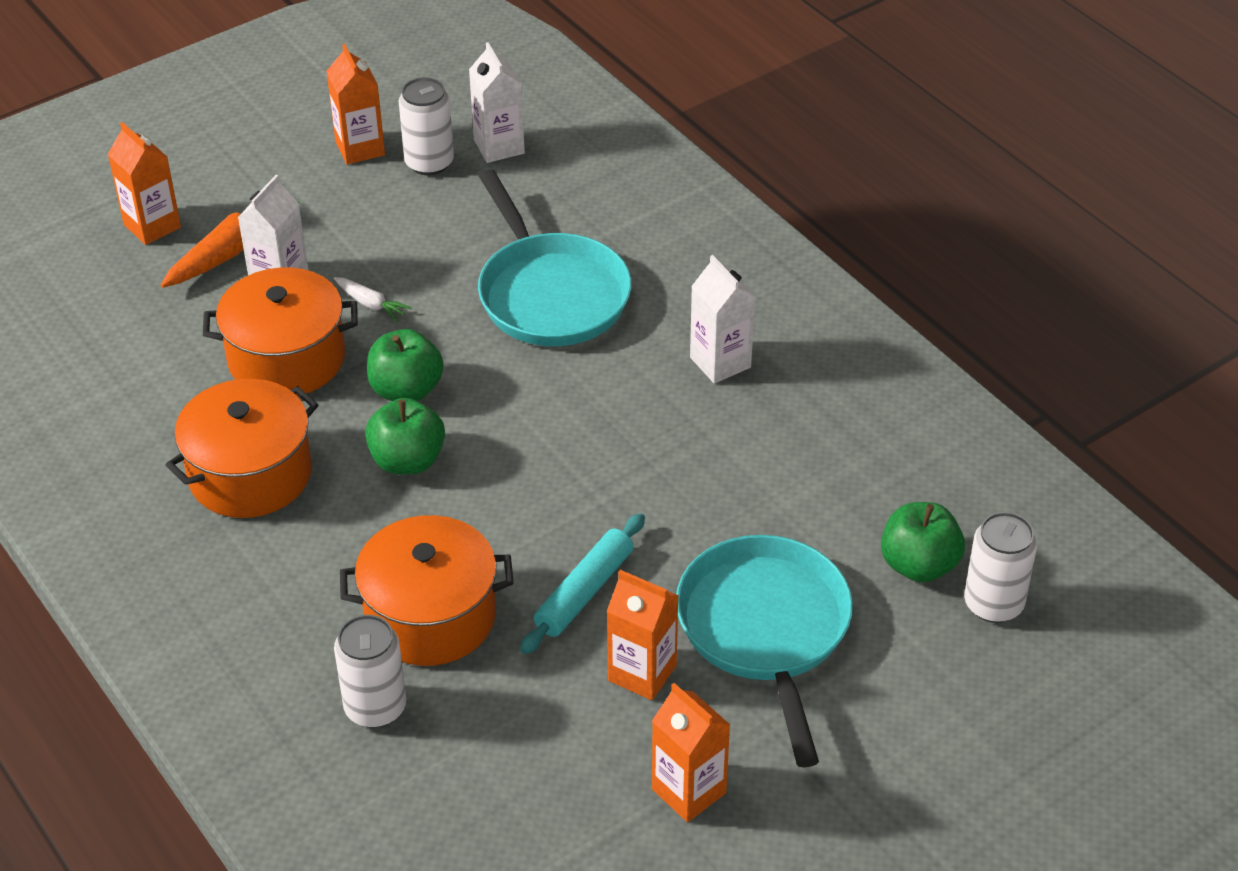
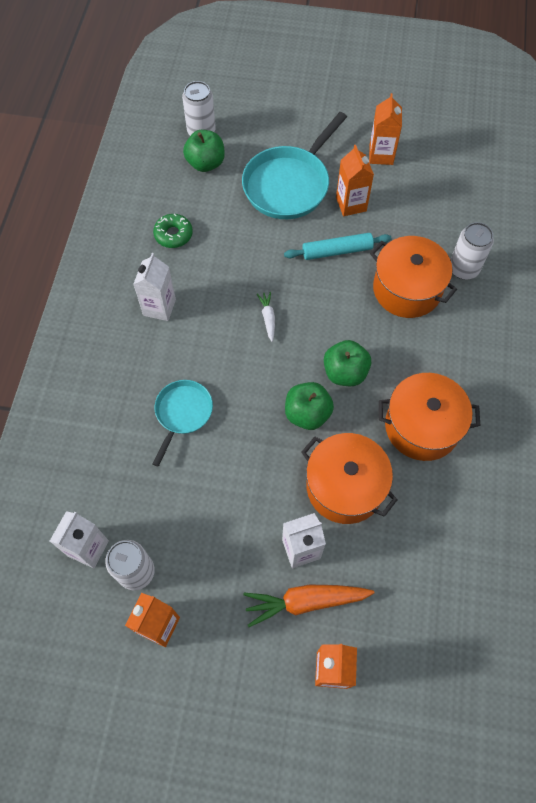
camera: 135 degrees left, 20 degrees up
(371, 304) = (271, 486): white carrot -> white carrot (268, 318)
(550, 294) = (182, 413): turquoise pan -> turquoise pan, size x0.58
(822, 446) = (173, 234): none -> green donut

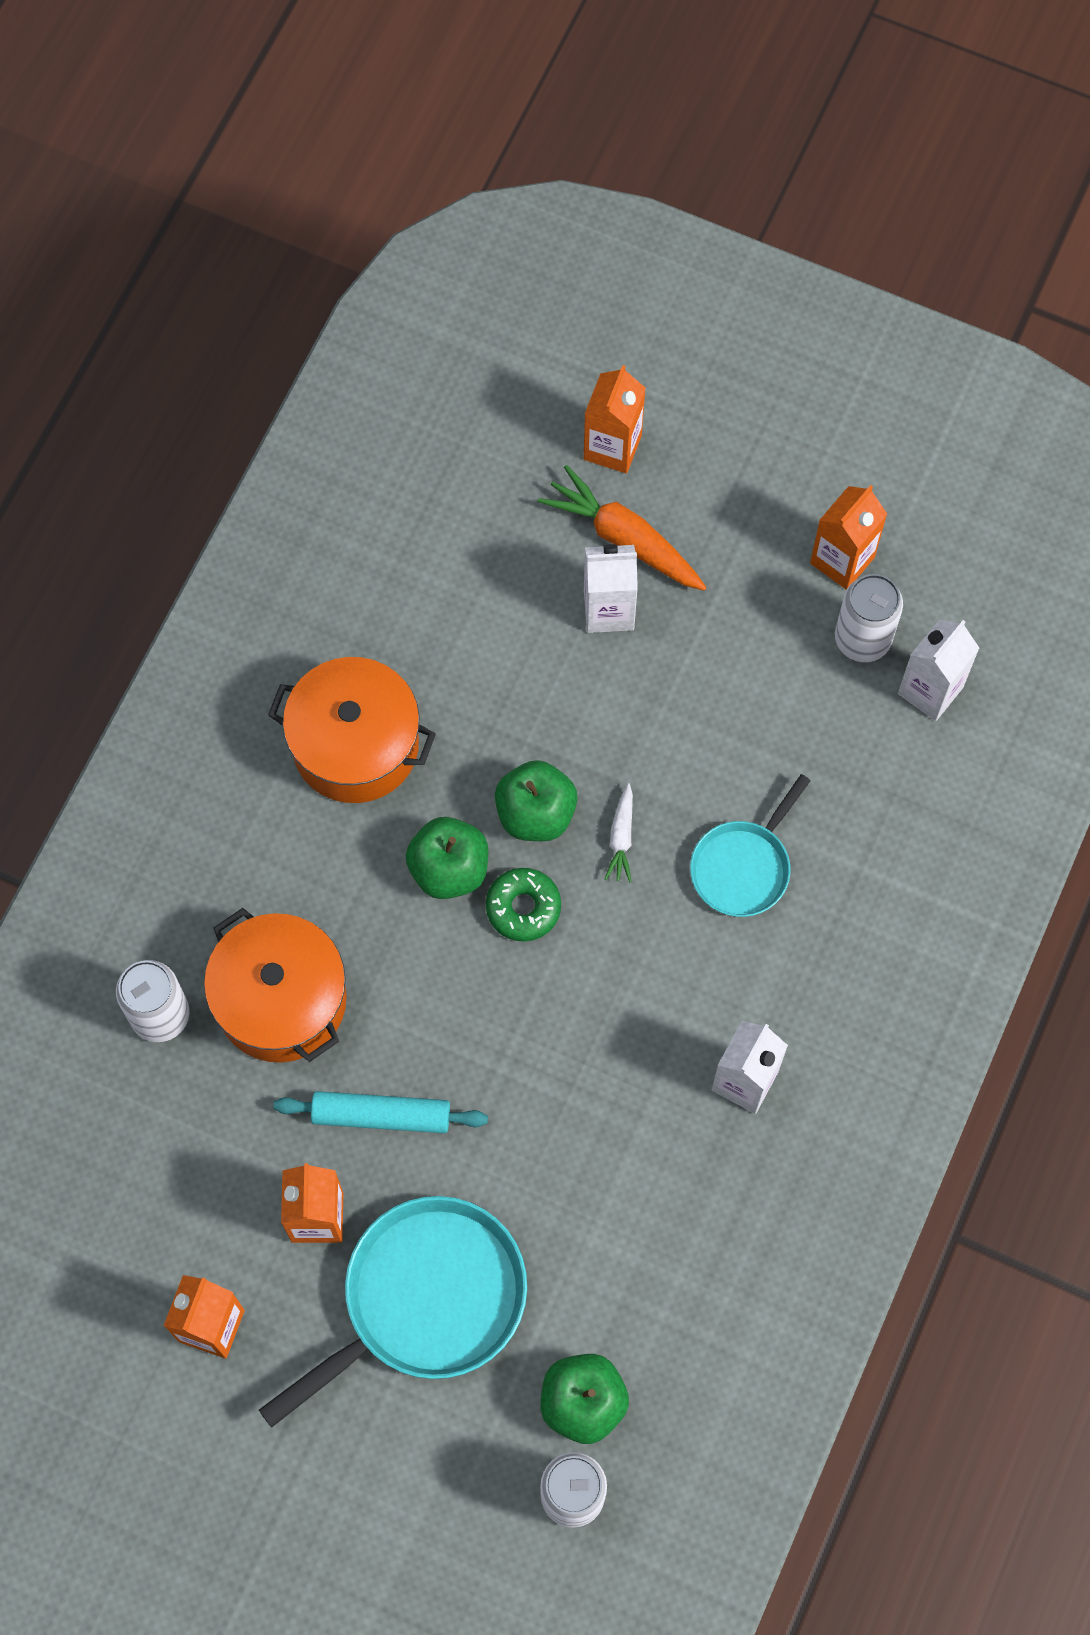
camera: 165 degrees left, 5 degrees up
(173, 234) = (687, 1237): green donut -> green donut (523, 907)
(268, 318) = (552, 1007): white carrot -> white carrot (621, 838)
(305, 602) = (624, 538): orange carrot -> orange carrot turned 150 degrees counterclockwise
(345, 486) = (513, 682): orange pot -> none

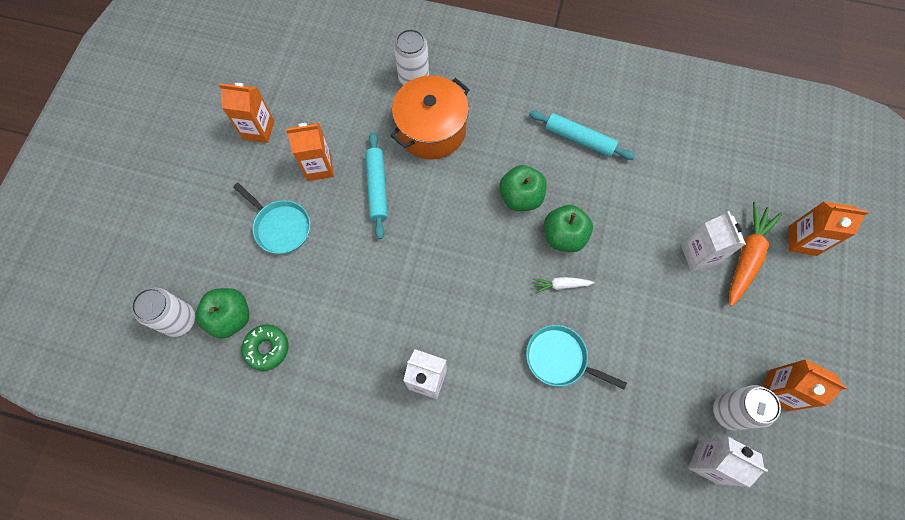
camera: 80 degrees right, 0 degrees up
(355, 745) = (579, 139): orange pot -> turquoise rolling pin
(425, 1300) = (280, 227): turquoise pan -> turquoise pan, size x0.58
(523, 907) = (507, 239): green donut -> green donut (267, 348)

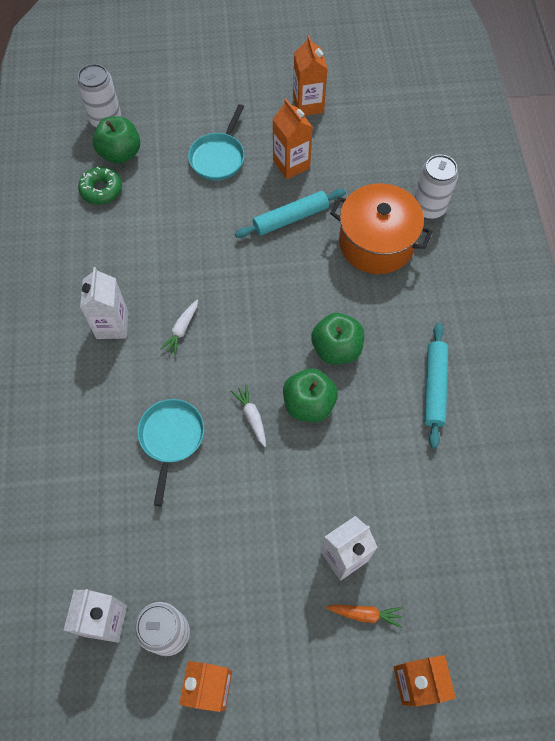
camera: 70 degrees right, 5 degrees down
(456, 317) = (181, 330): none -> white carrot
(746, 256) = (365, 614): orange carrot -> orange carrot, size x0.52

